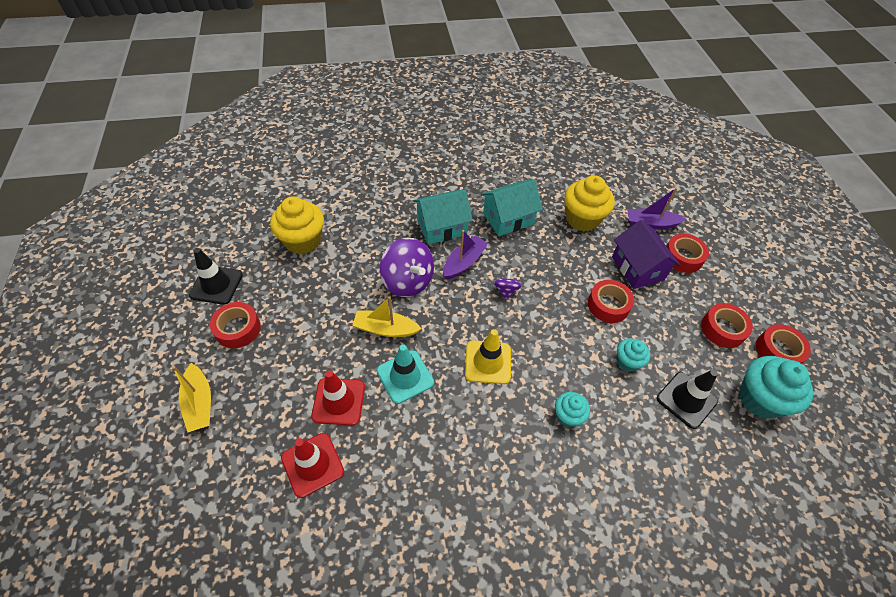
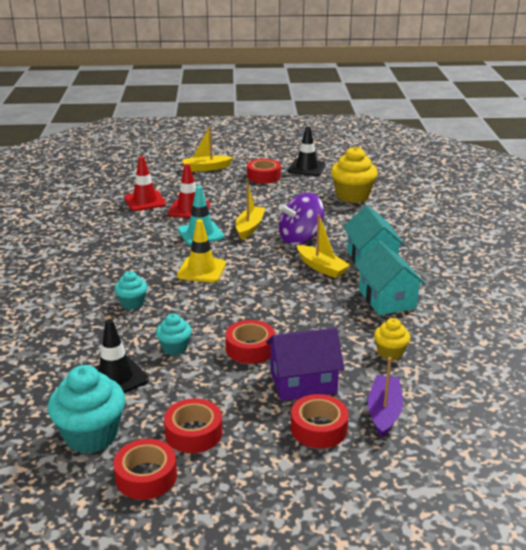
camera: 100 degrees right, 25 degrees down
(464, 262) = (322, 267): purple boat -> yellow boat
(506, 291) = (281, 287): purple spinning top -> none
(582, 219) = (390, 353): yellow cupcake -> yellow cupcake, size x0.55

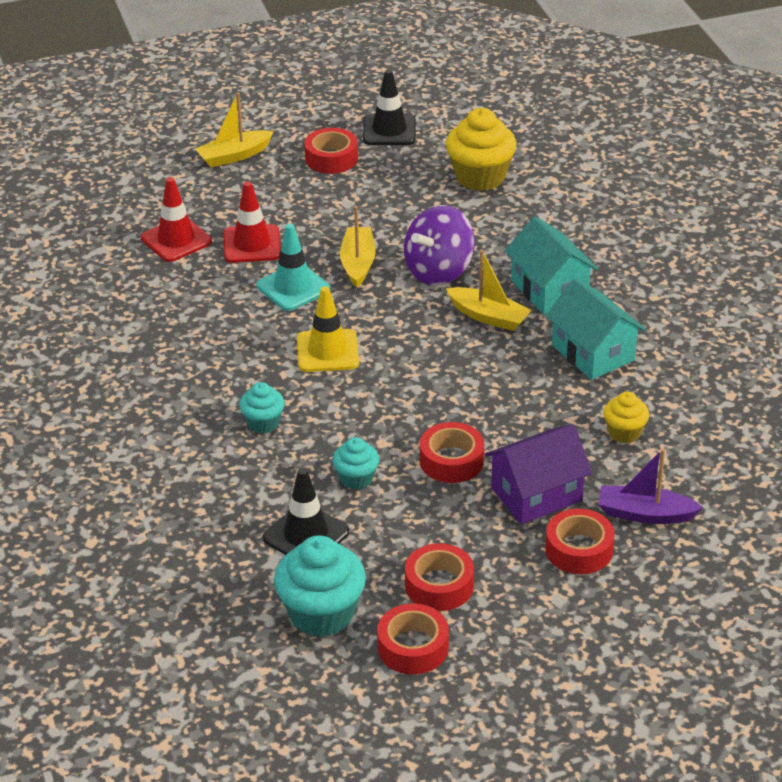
camera: 15 degrees left, 10 degrees up
(384, 412) = (644, 514): purple boat -> purple boat turned 75 degrees counterclockwise

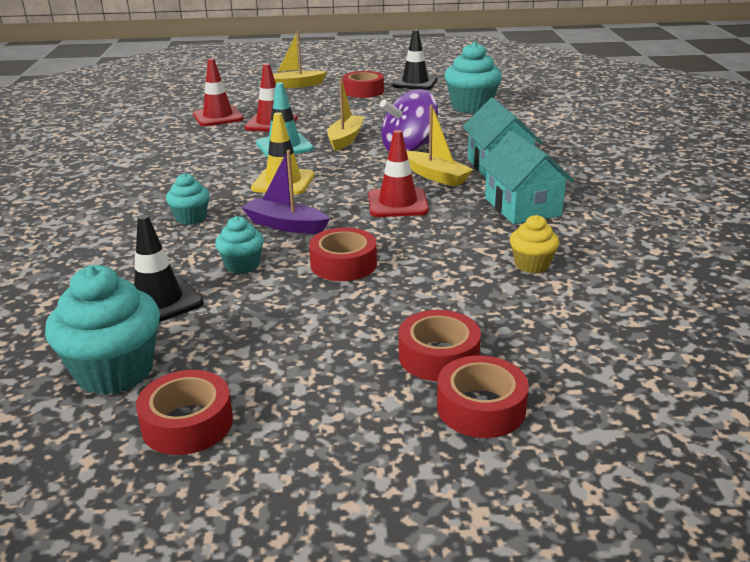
camera: 15 degrees right, 10 degrees down
(439, 585) = (261, 365): red tape -> red tape (481, 408)
(466, 366) = (397, 203): none -> red traffic cone
(480, 177) = (471, 107): yellow cupcake -> turquoise cupcake
(536, 494) = (415, 301): purple house -> none
(644, 514) = (529, 334): purple boat -> purple boat (285, 225)

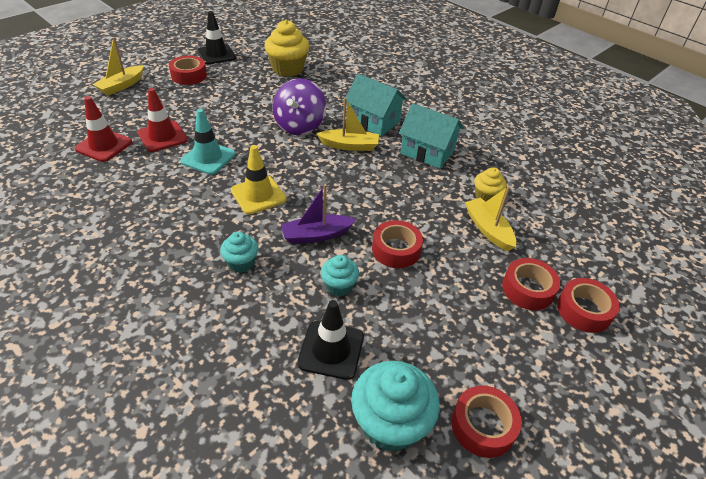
camera: 45 degrees left, 15 degrees up
(345, 139) = (244, 133): yellow boat -> yellow boat (488, 229)
(397, 203) = (358, 181): red traffic cone -> none
(471, 107) = (287, 69): turquoise cupcake -> yellow cupcake

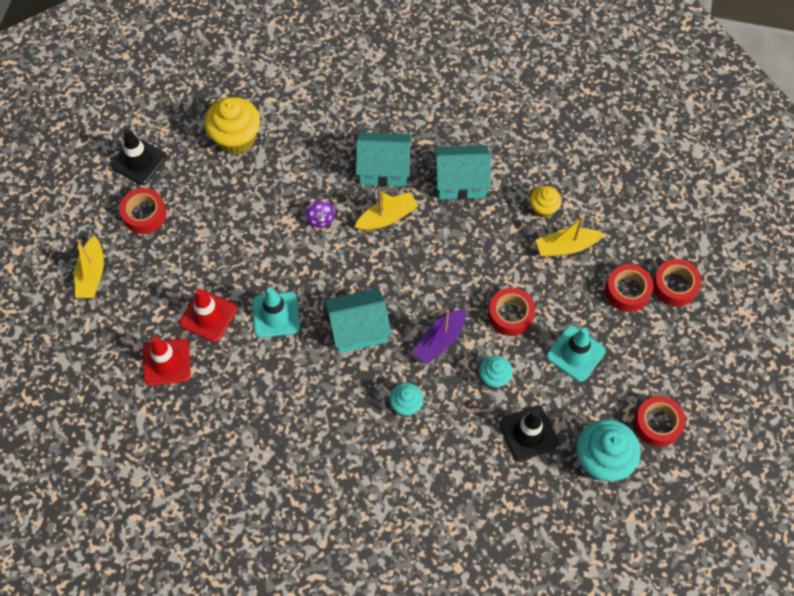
camera: 30 degrees left, 20 degrees up
(258, 195) = (358, 329): yellow traffic cone -> turquoise house
(299, 126) = (321, 219): purple spinning top -> purple spinning top, size x0.47
(436, 310) = (575, 353): none -> turquoise traffic cone
(488, 229) = (566, 247): yellow boat -> yellow boat turned 45 degrees counterclockwise

